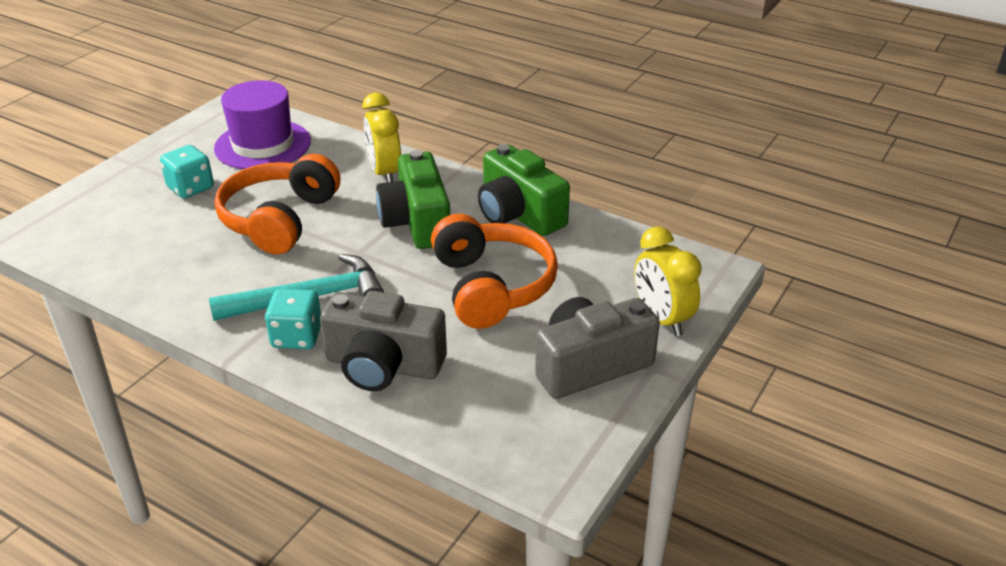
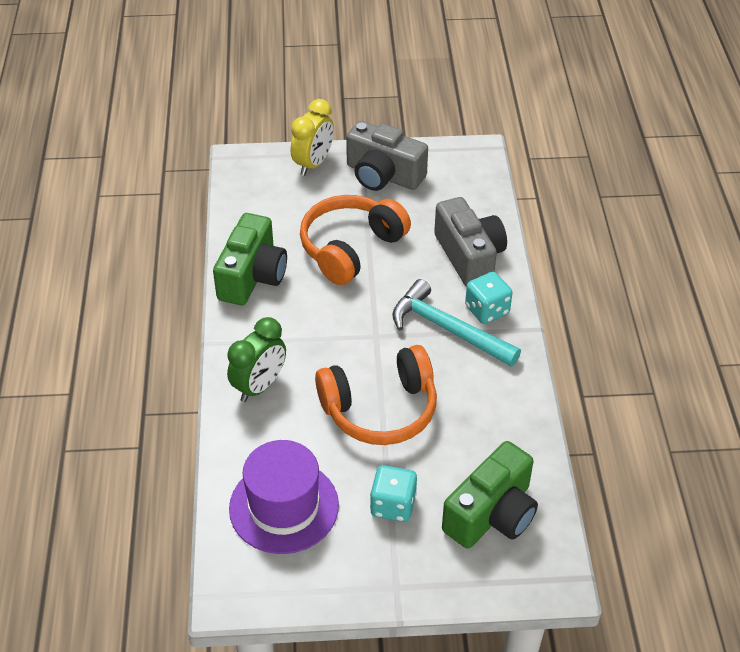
camera: 125 degrees left, 10 degrees up
(385, 173) = (259, 386): yellow clock -> green clock
(417, 222) = (311, 325): green camera -> green camera (492, 514)

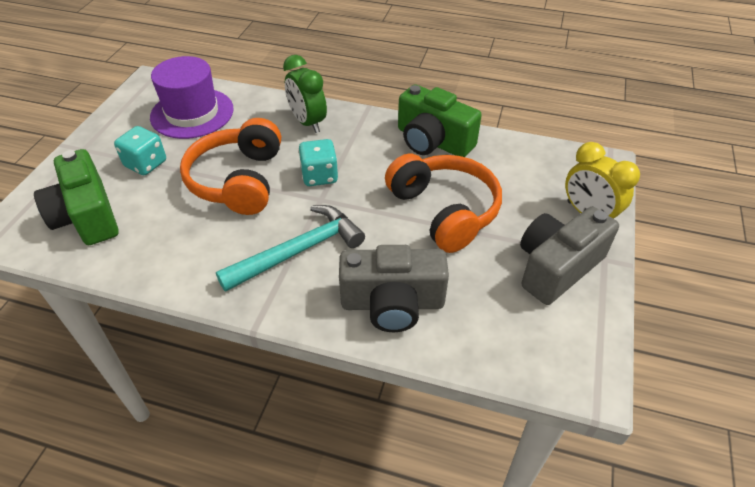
camera: 110 degrees right, 0 degrees up
(487, 310) = (305, 291): turquoise dice -> turquoise dice (319, 176)

